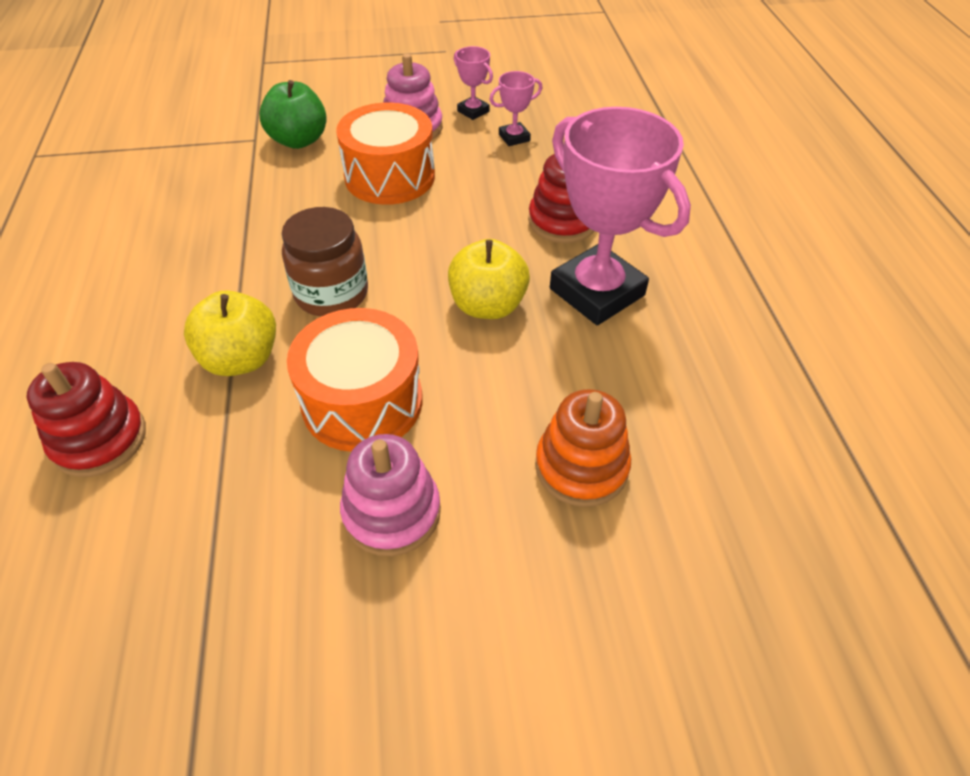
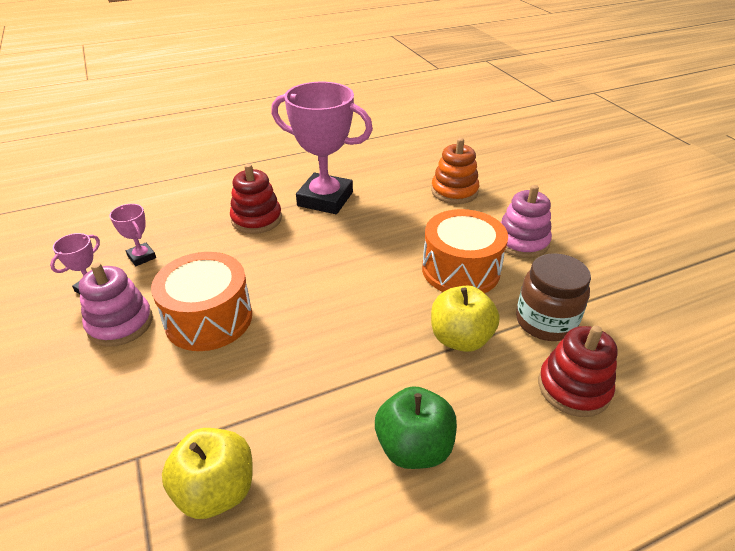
camera: 105 degrees left, 10 degrees down
(299, 140) = (142, 410): green apple -> green apple (414, 447)
(331, 294) = (373, 311): brown jar -> brown jar (545, 321)
(487, 306) = (354, 237): yellow apple -> yellow apple (216, 490)
(597, 292) = (325, 199): pink trophy -> pink trophy turned 75 degrees clockwise

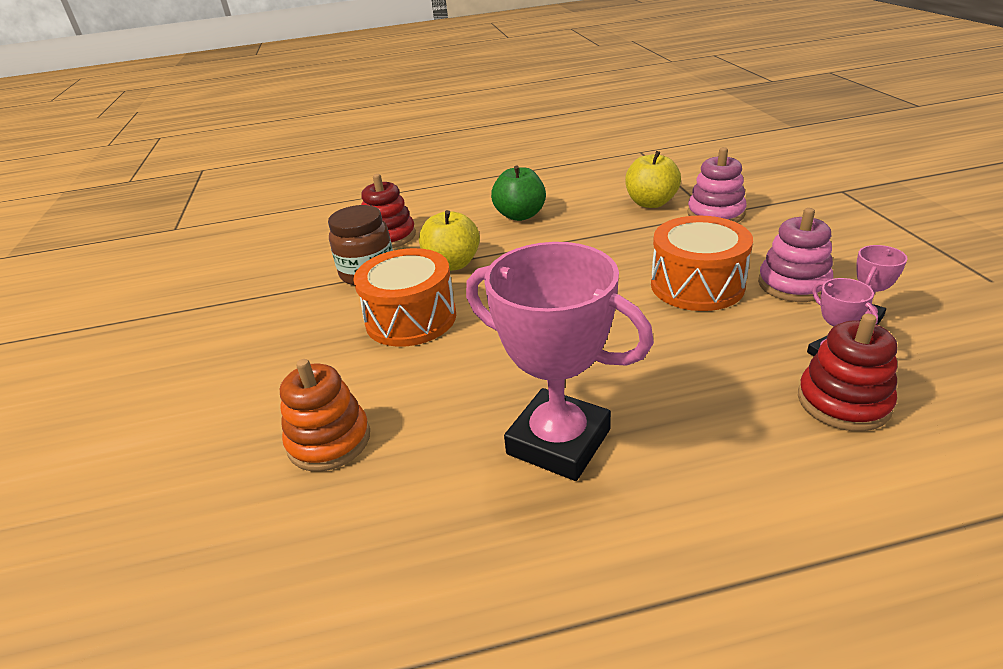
camera: 165 degrees left, 5 degrees down
(256, 219) = (676, 407): red stacking toy -> red stacking toy (843, 402)
(522, 242) = (311, 347): pink stacking toy -> pink stacking toy (715, 214)

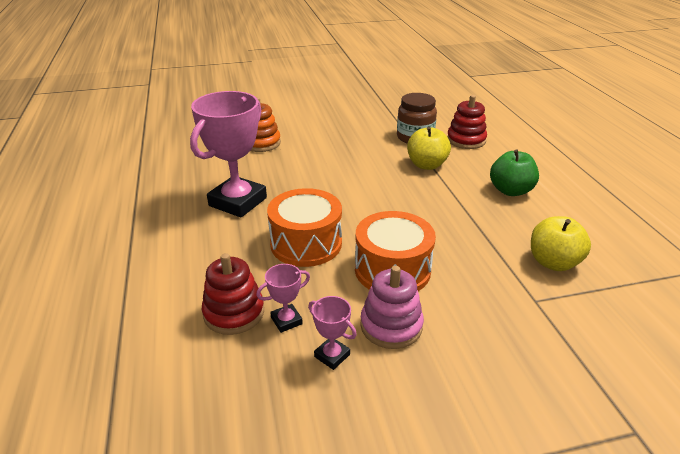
camera: 85 degrees right, 0 degrees up
(411, 318) = (360, 155): orange drum -> orange drum (306, 243)
(715, 214) = (535, 302): pink stacking toy -> none

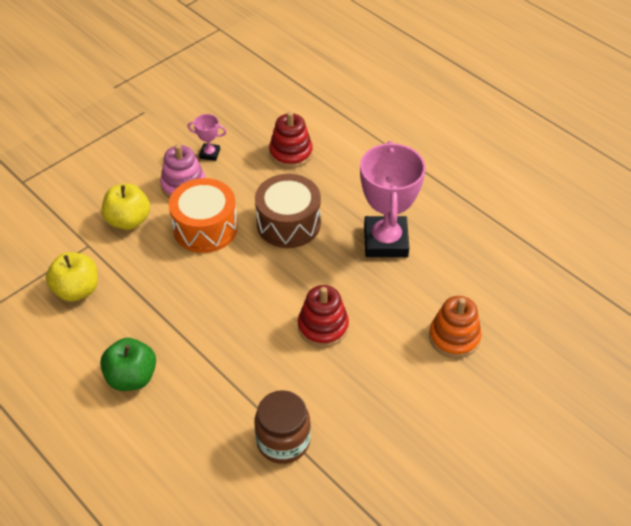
camera: 150 degrees right, 15 degrees up
(286, 321) = (253, 162): pink trophy -> none
(306, 243) = (288, 223): orange drum -> brown drum
(426, 165) = (240, 384): yellow apple -> yellow apple (128, 220)
(466, 140) = (214, 467): red stacking toy -> red stacking toy (323, 326)

